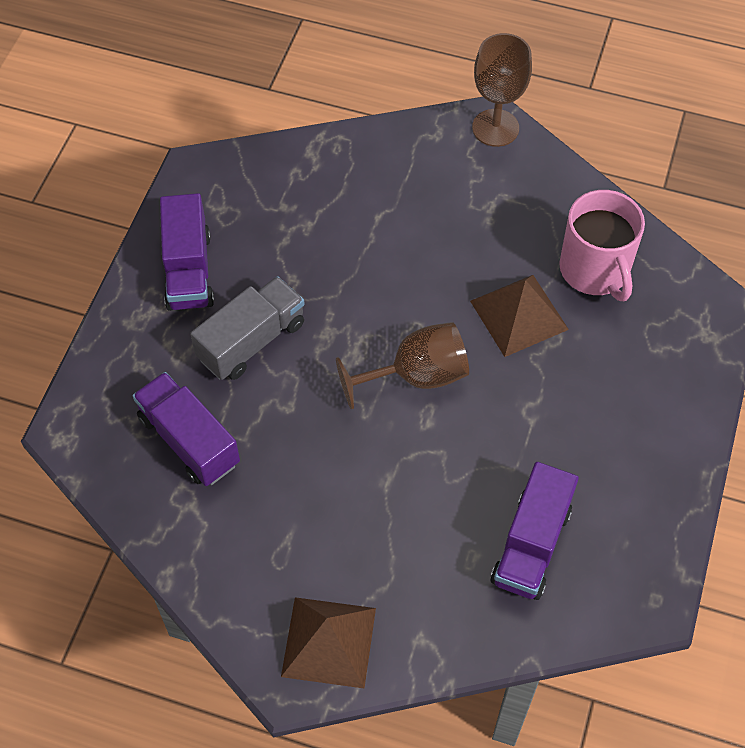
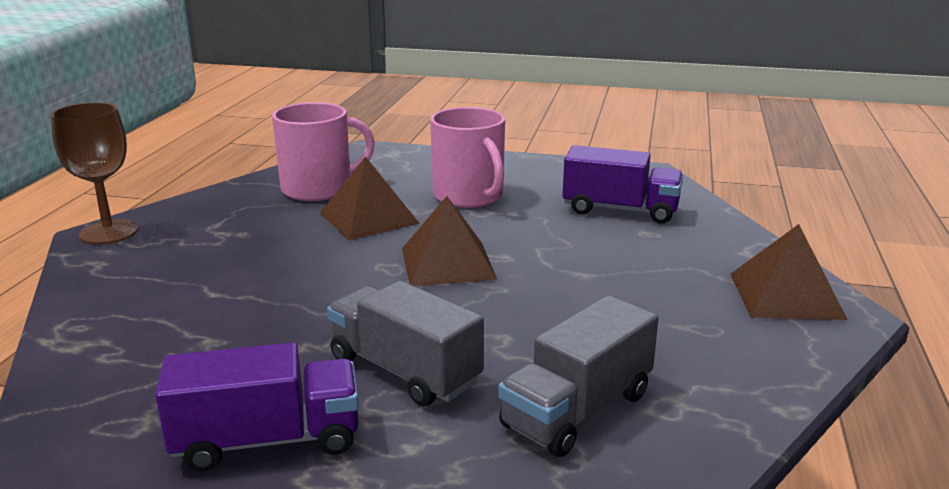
camera: 95 degrees left, 35 degrees down
(189, 441) = (577, 410): purple truck -> grey truck
(416, 376) = (448, 263): brown goblet -> brown pyramid
(572, 404) = (469, 196): none -> pink mug

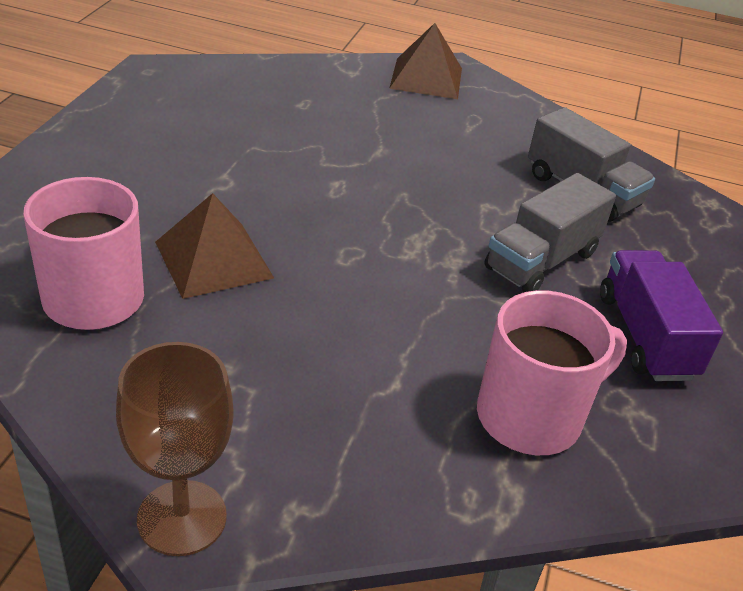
camera: 90 degrees left, 15 degrees up
(448, 263) = (347, 217): brown pyramid -> none
(469, 196) = (175, 183): pink mug -> pink mug (531, 416)
(620, 210) = (248, 105): purple truck -> none

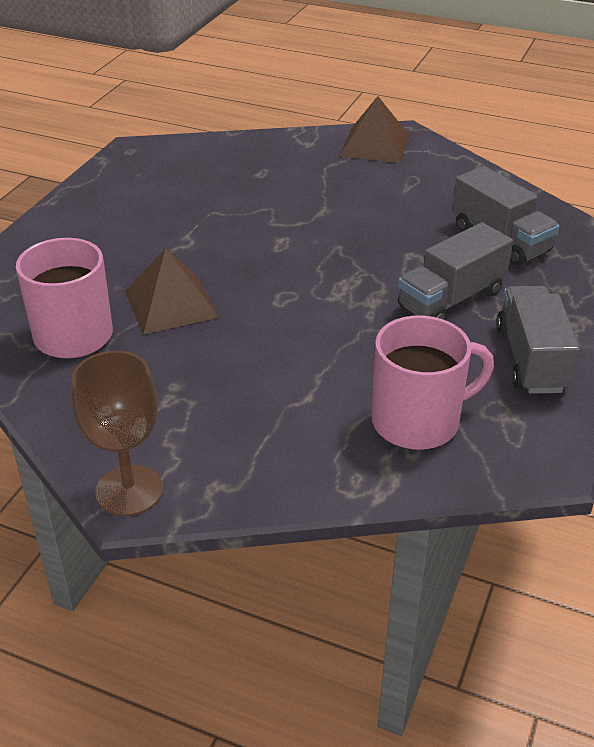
camera: 10 degrees right, 0 degrees up
(645, 336) = (531, 359): purple truck -> grey truck

